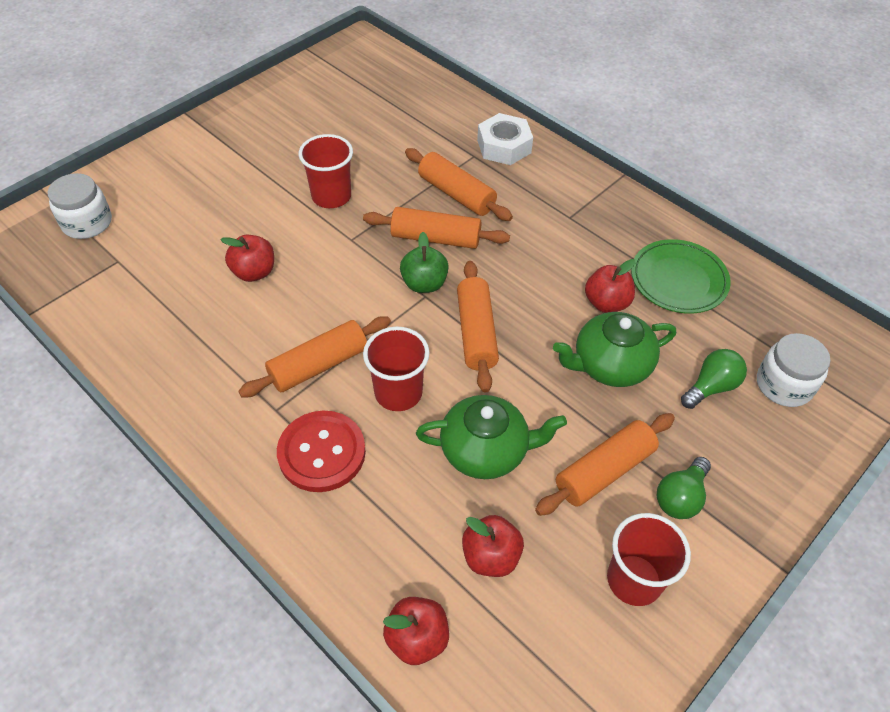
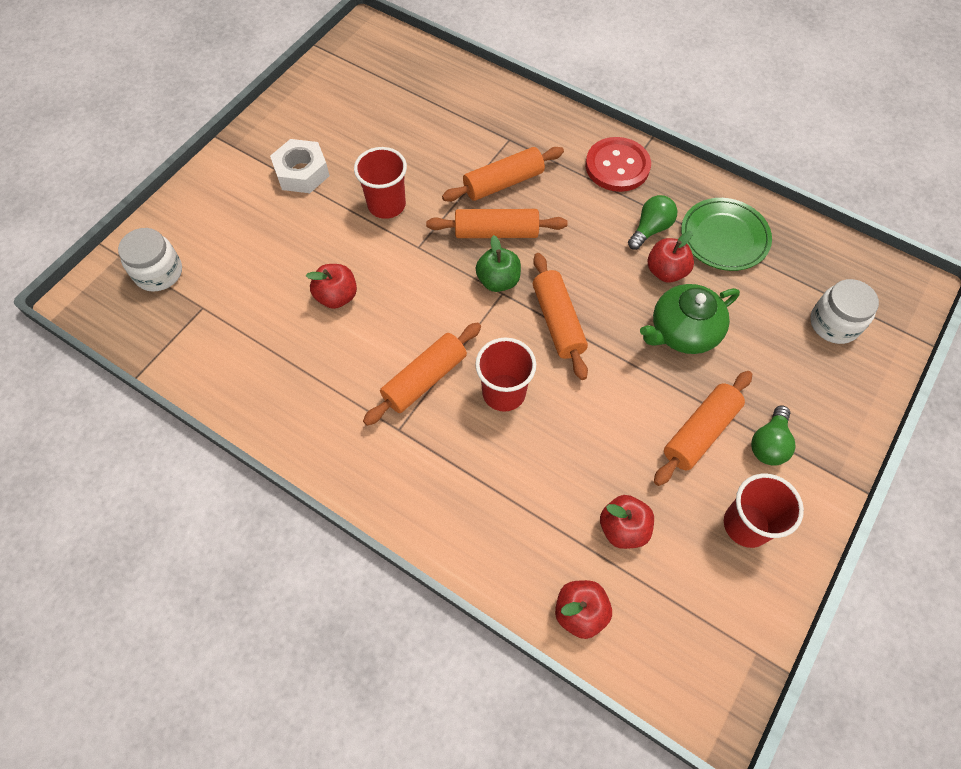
camera: 10 degrees left, 10 degrees up
(322, 452) = (451, 462): red button -> red button (617, 166)
(456, 194) = (503, 183): orange rolling pin -> orange rolling pin turned 60 degrees counterclockwise
(485, 450) = (594, 433): green teapot -> none
(504, 146) = (535, 124): white nut -> white nut (302, 172)
(711, 387) = (773, 337): green light bulb -> green light bulb (650, 229)

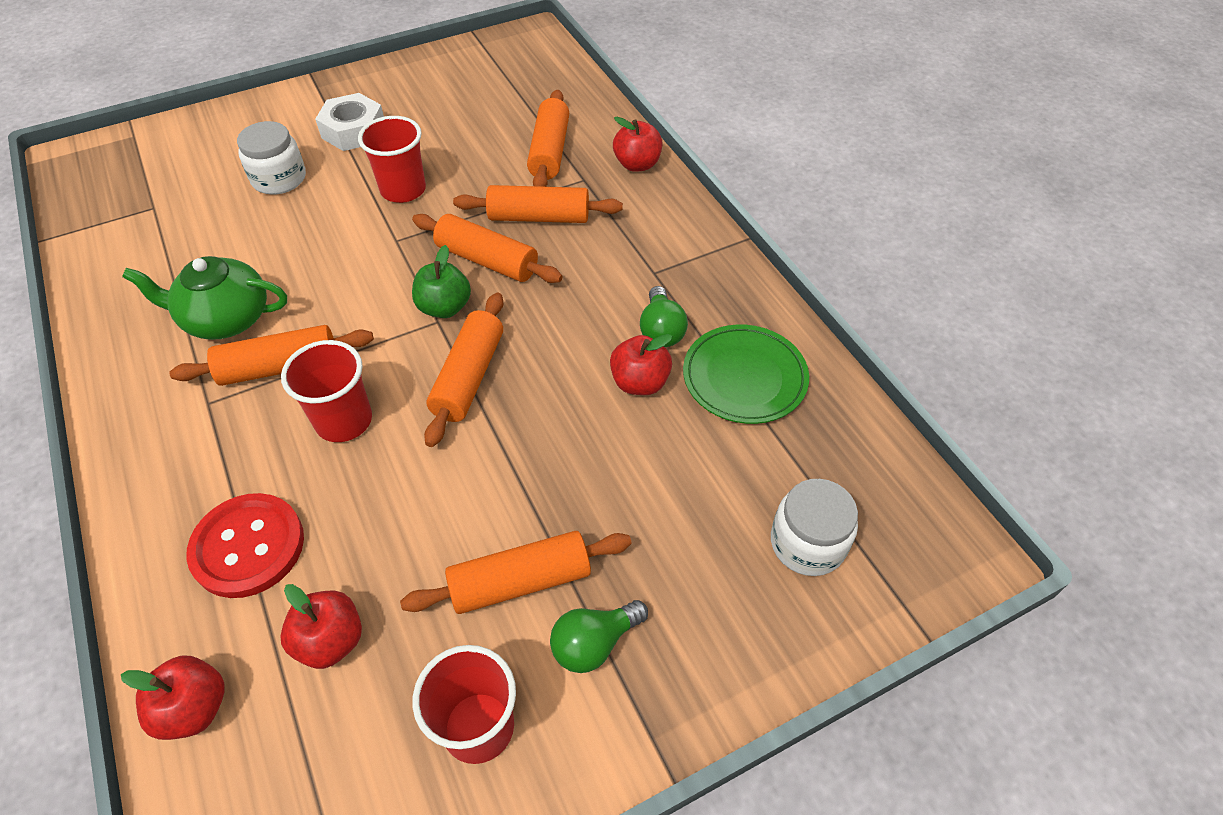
camera: 30 degrees right, 10 degrees down
(159, 272) = (149, 163): white jar -> white jar (279, 179)
(337, 296) = (276, 251): red apple -> red apple (637, 164)
(466, 126) = (550, 151): none -> orange rolling pin
(617, 166) = (680, 251): red button -> red button (248, 547)
(650, 229) = (661, 330): green light bulb -> green light bulb turned 105 degrees clockwise
(683, 332) = (601, 457): green teapot -> green teapot (226, 318)

